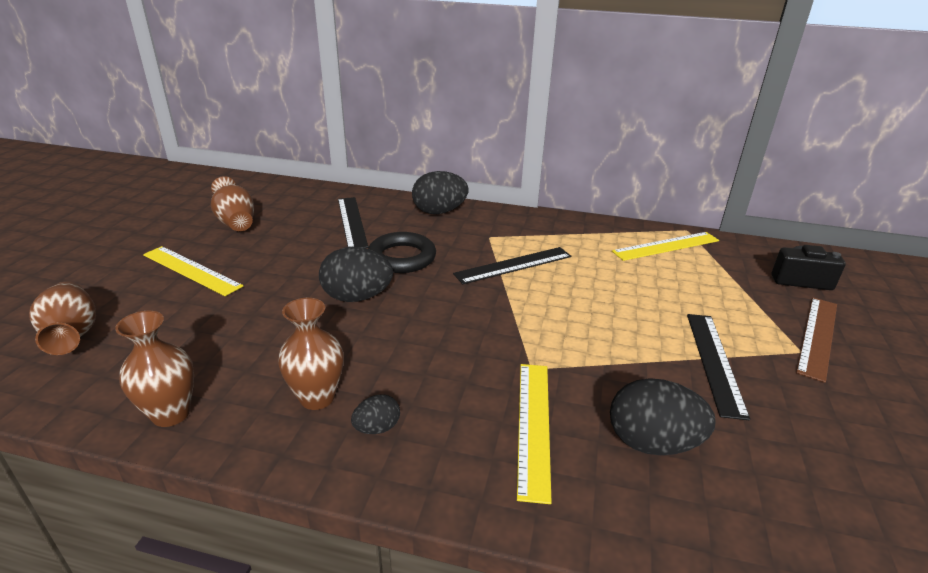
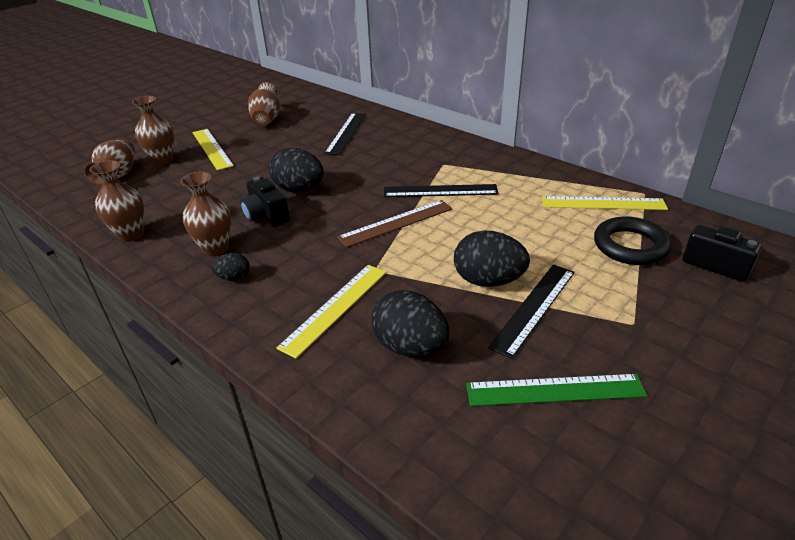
camera: 30 degrees right, 5 degrees up
(129, 299) = (163, 160): none -> brown vase
(346, 338) = (266, 216): none -> black camera
(402, 257) = (357, 167): black ring -> black ring (630, 246)
(439, 212) = (422, 136): black egg -> black egg (488, 281)
(813, 438) = (554, 390): none -> green ruler
(817, 336) = (668, 316): brown ruler -> brown ruler (396, 223)

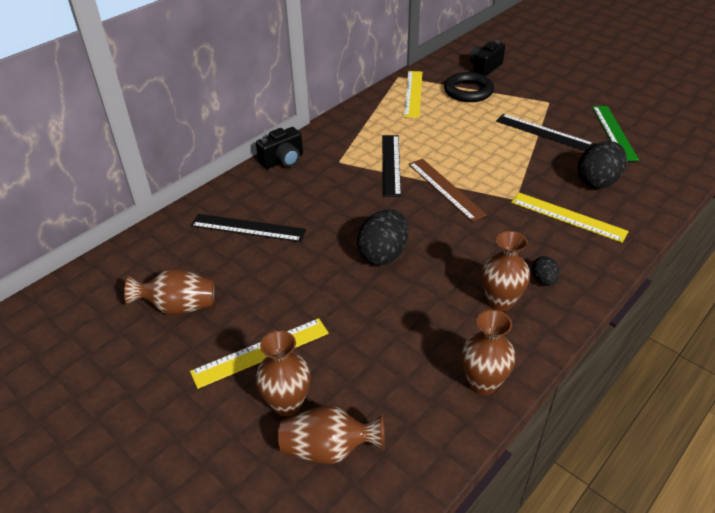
camera: 90 degrees left, 5 degrees up
(266, 216) = (437, 273): black camera -> black camera (283, 160)
(488, 281) = (518, 147): black egg -> none

